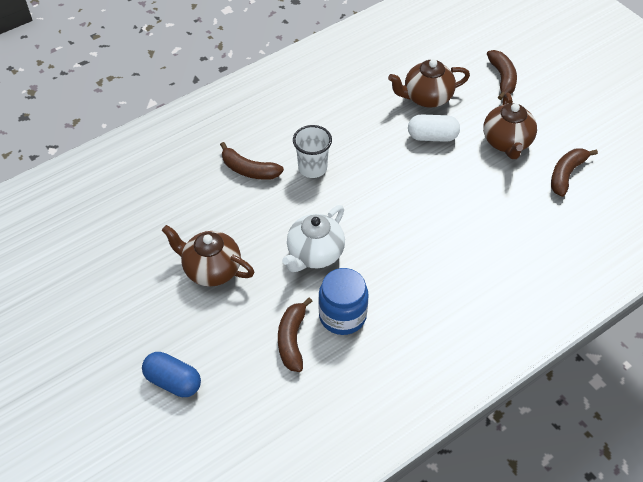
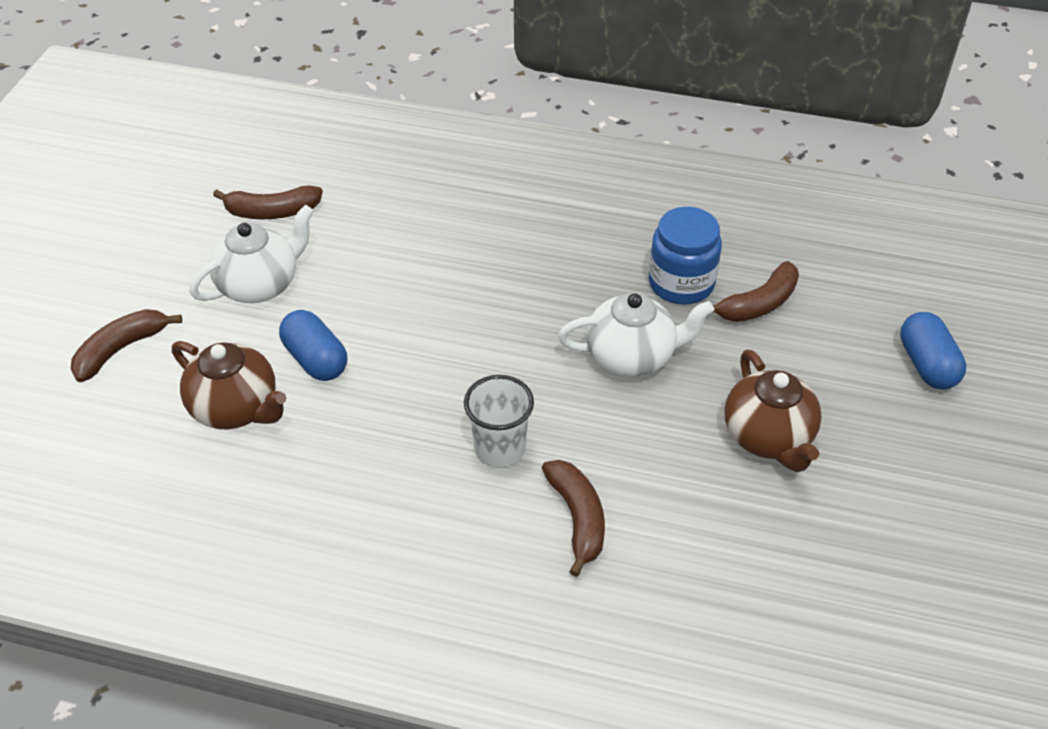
camera: 130 degrees left, 5 degrees down
(432, 136) = (315, 359): white capsule -> blue capsule
(506, 142) = (260, 285): brown teapot -> white teapot

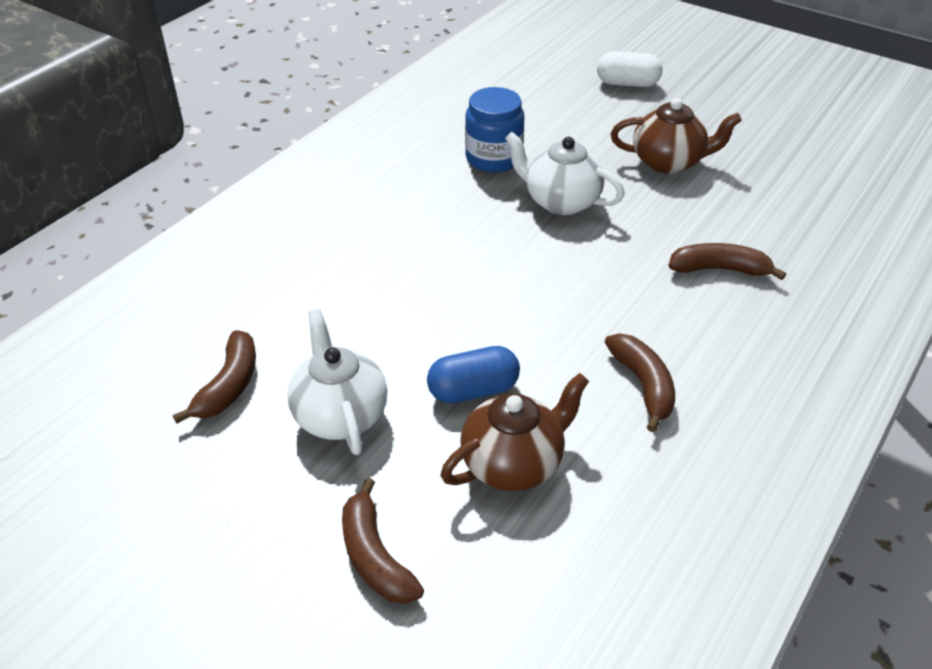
camera: 70 degrees left, 5 degrees down
(500, 449) = (633, 294): white cup -> none
(631, 356) = (561, 201): white teapot -> white teapot turned 75 degrees counterclockwise
(758, 304) = (535, 130): brown banana -> brown banana (643, 385)
(927, 364) = (627, 83): blue capsule -> white capsule

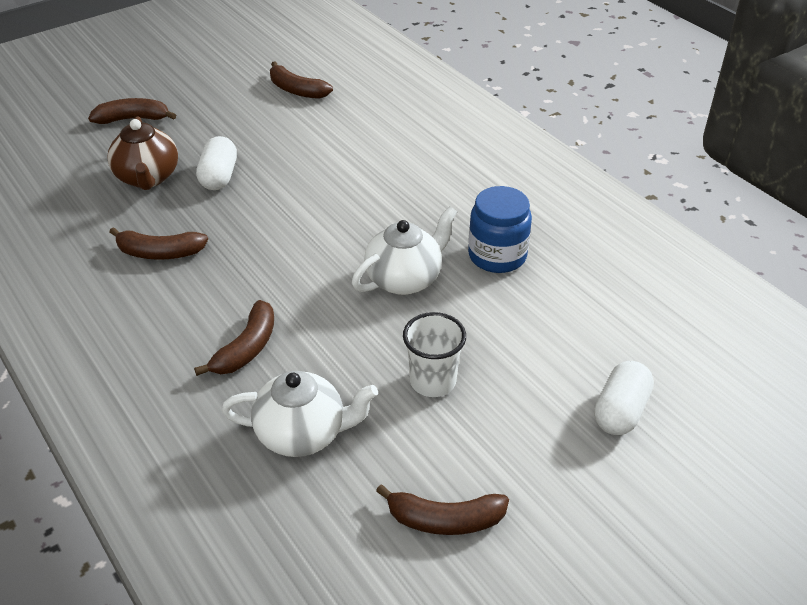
camera: 110 degrees right, 0 degrees up
(340, 415) = (241, 123): white teapot -> white teapot (302, 434)
(473, 390) = (219, 176): blue capsule -> white capsule
(668, 162) = (433, 381): brown teapot -> white cup
(781, 134) = (445, 520): none -> brown banana

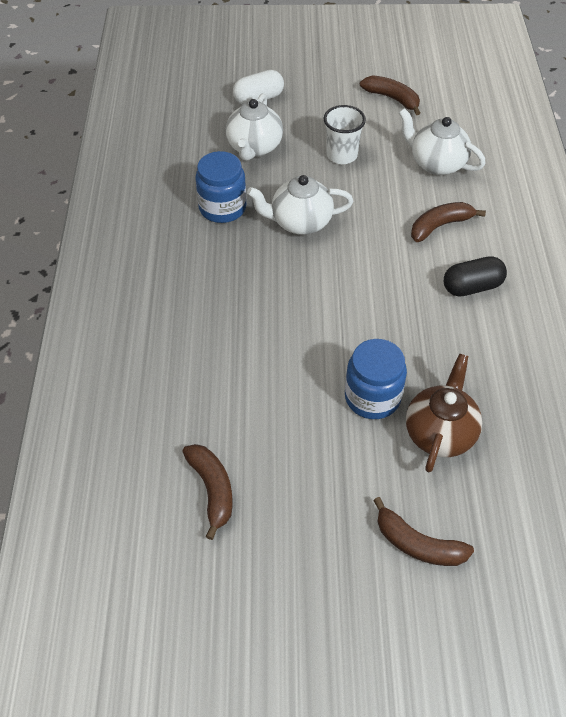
camera: 145 degrees left, 10 degrees up
(159, 253) = (465, 335): brown banana -> none
(174, 298) = (472, 287): none -> black capsule
(219, 176) = (372, 397): white capsule -> blue jar
(544, 338) = (254, 147): none -> white teapot

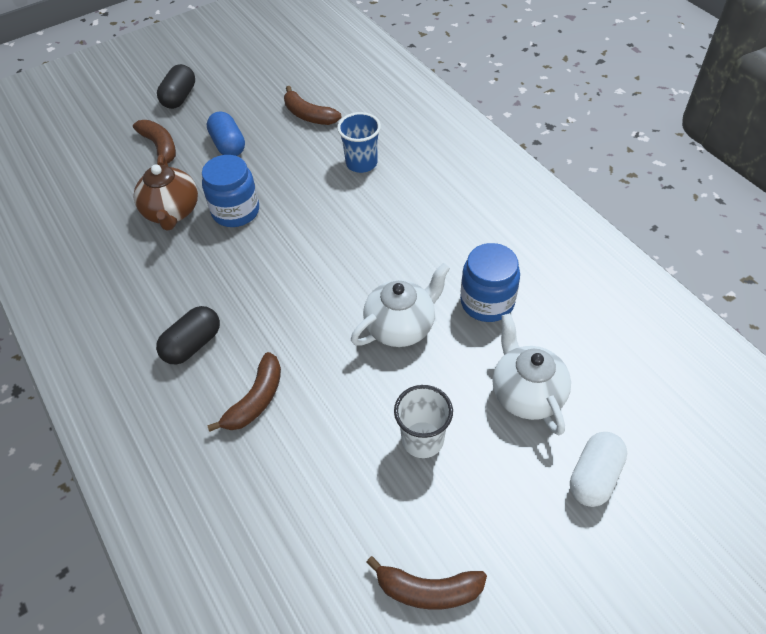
camera: 150 degrees right, 0 degrees up
(209, 385) = (361, 163): none -> blue cup
(333, 497) = (228, 145): none -> blue capsule
(354, 633) = (179, 97): none -> black capsule
(417, 544) = (160, 147): brown banana -> brown banana turned 60 degrees clockwise
(436, 163) = (303, 493): white teapot -> none

